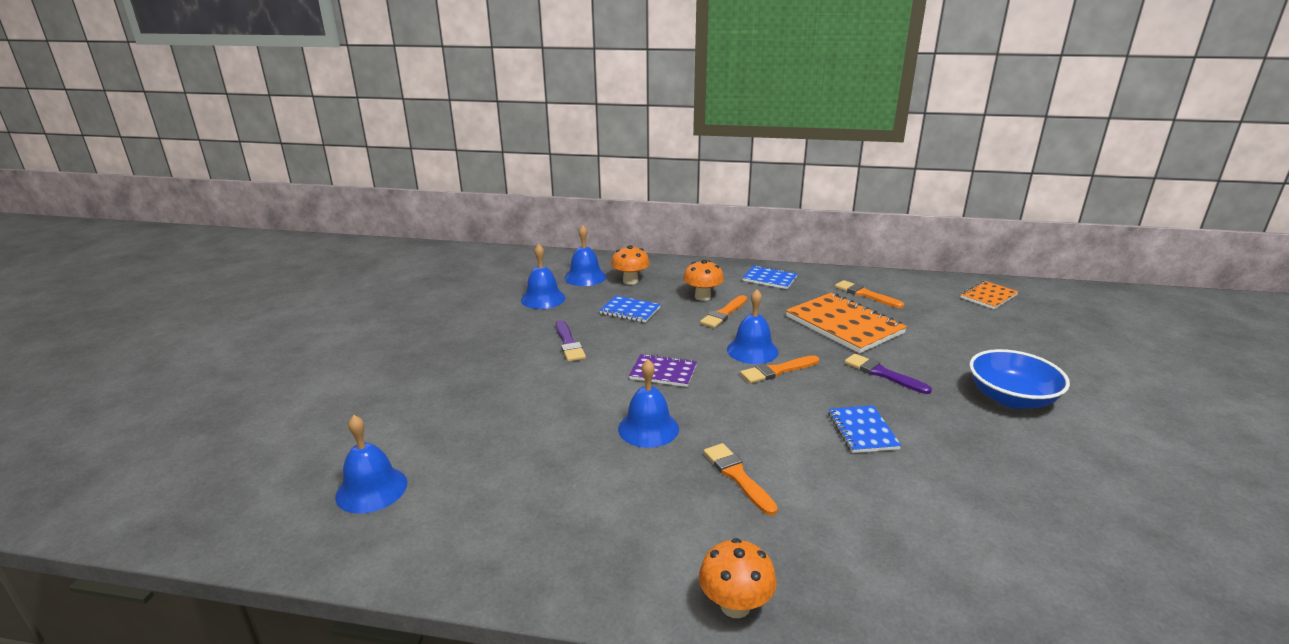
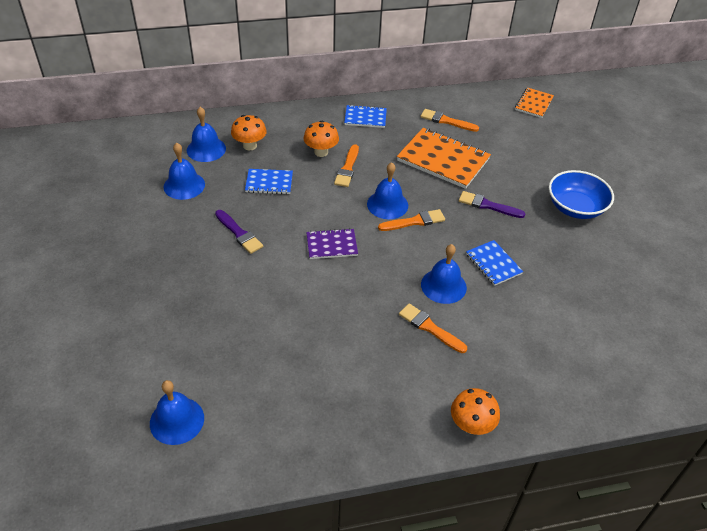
camera: 25 degrees left, 20 degrees up
(648, 428) = (349, 303): blue bell -> blue bell (443, 286)
(777, 371) = (414, 221): orange brush -> orange brush turned 150 degrees counterclockwise

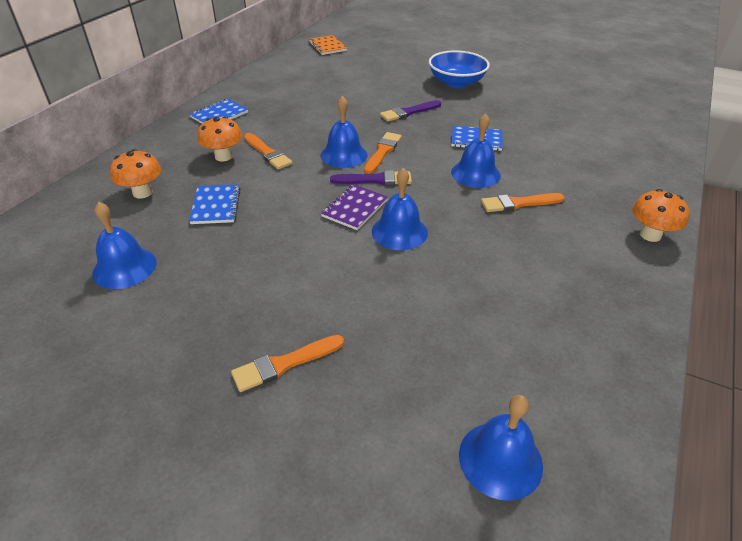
camera: 50 degrees left, 5 degrees down
(206, 149) = (96, 224): blue bell -> blue bell (399, 231)
(239, 233) = (259, 261): purple brush -> purple brush (375, 180)
(269, 183) = (216, 206): blue notebook -> blue notebook turned 45 degrees counterclockwise
(443, 160) = (329, 106): orange notebook -> none
(446, 121) = (287, 84): orange brush -> orange brush (284, 364)

